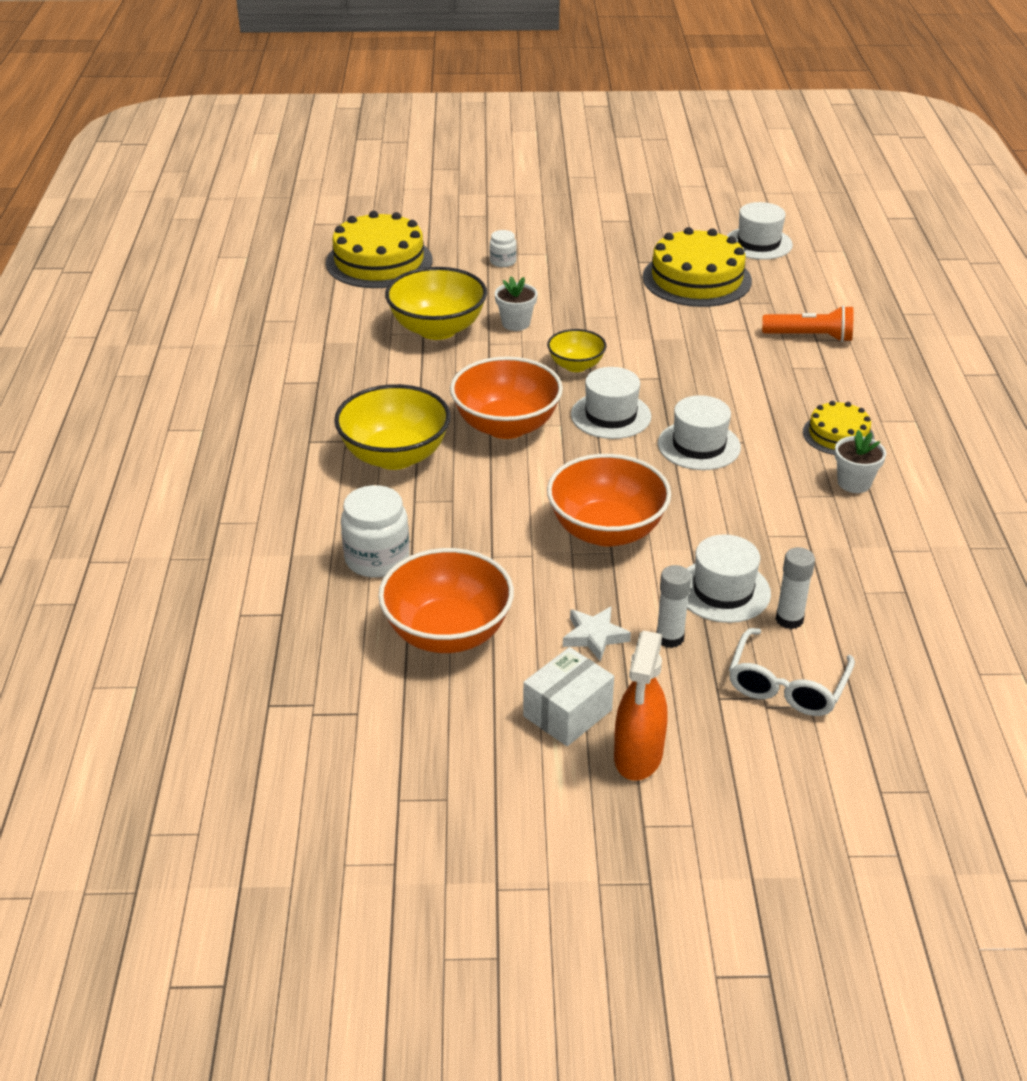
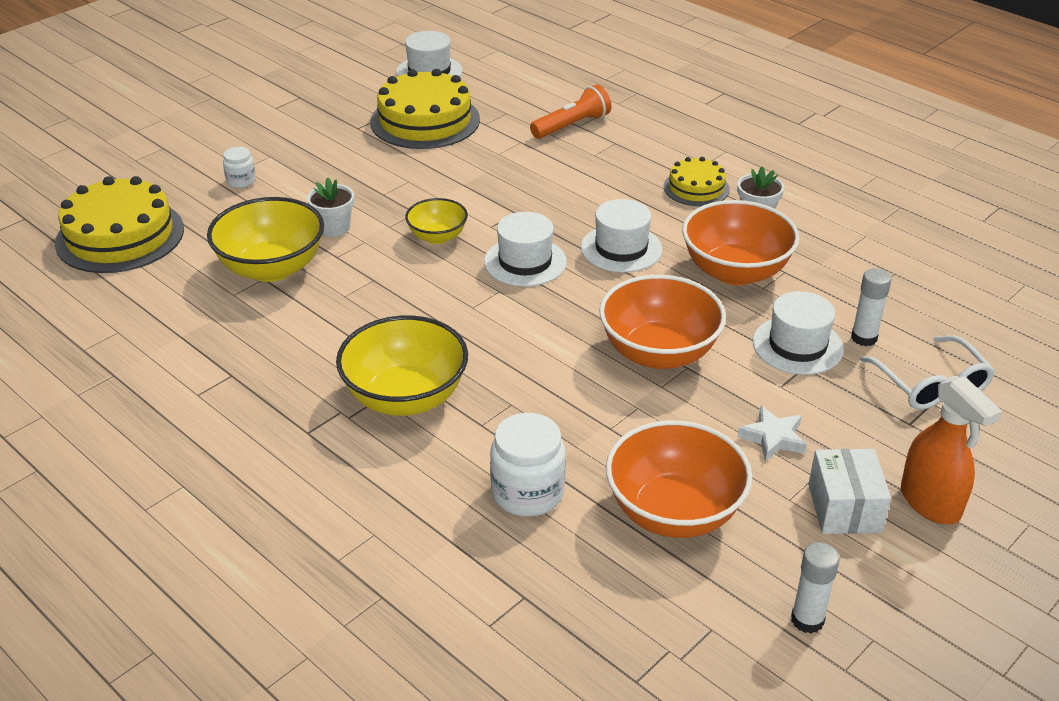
camera: 45 degrees left, 0 degrees up
(506, 426) = (458, 317): orange bowl -> orange bowl (735, 271)
(670, 638) = (818, 403): white glue stick -> white glue stick (807, 620)

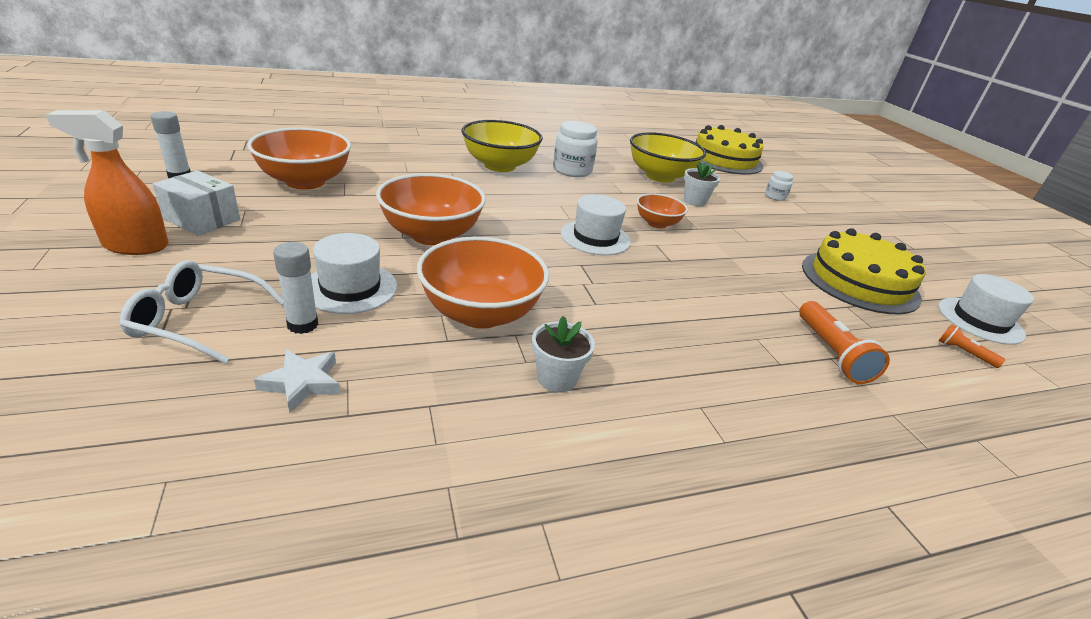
camera: 115 degrees right, 5 degrees down
(437, 237) = (657, 223): yellow bowl -> orange bowl
(496, 79) = (964, 353): none -> orange flashlight
(527, 493) = (385, 162): white jar -> white jar (572, 170)
(621, 248) = (575, 278): white hat -> none
(696, 188) = (647, 369): yellow cake -> none
(773, 438) = (292, 229): white star -> white star (302, 383)

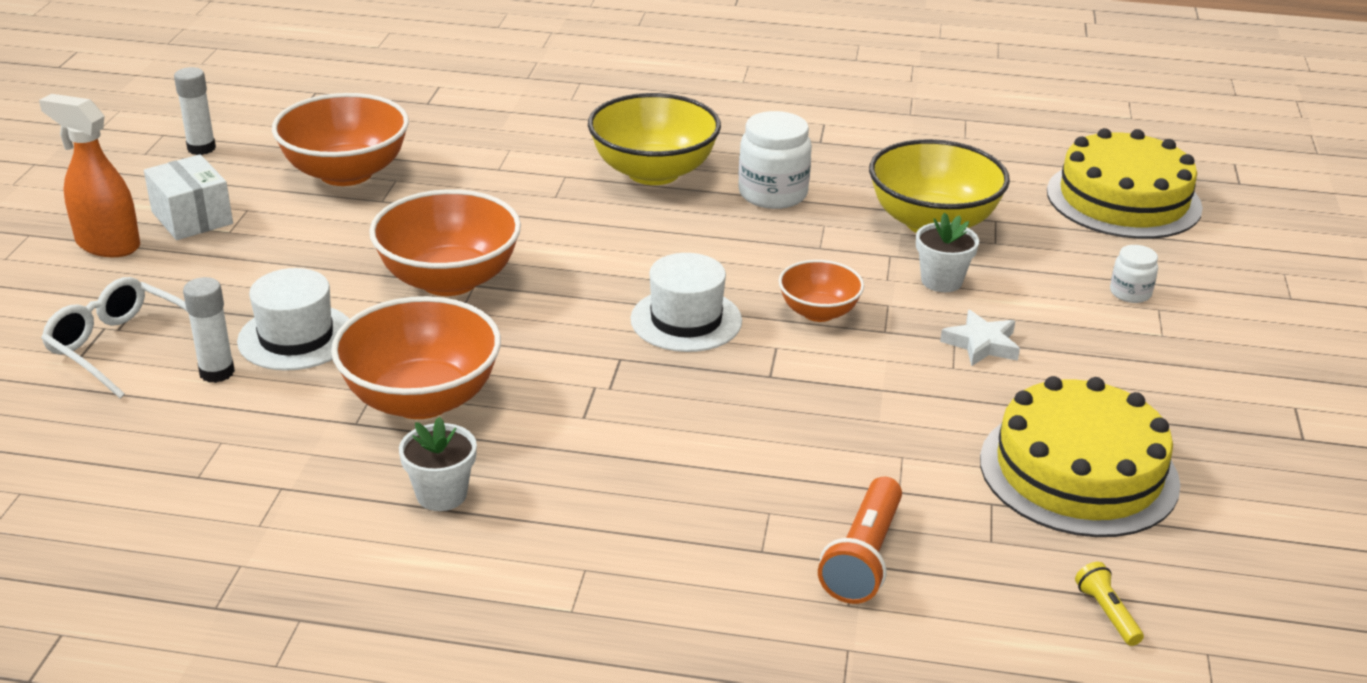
camera: 30 degrees right, 0 degrees up
(302, 383) = (177, 435): white star -> white star (981, 344)
(964, 353) = (1107, 613): orange flashlight -> yellow flashlight
(980, 320) = (1230, 579): white hat -> none

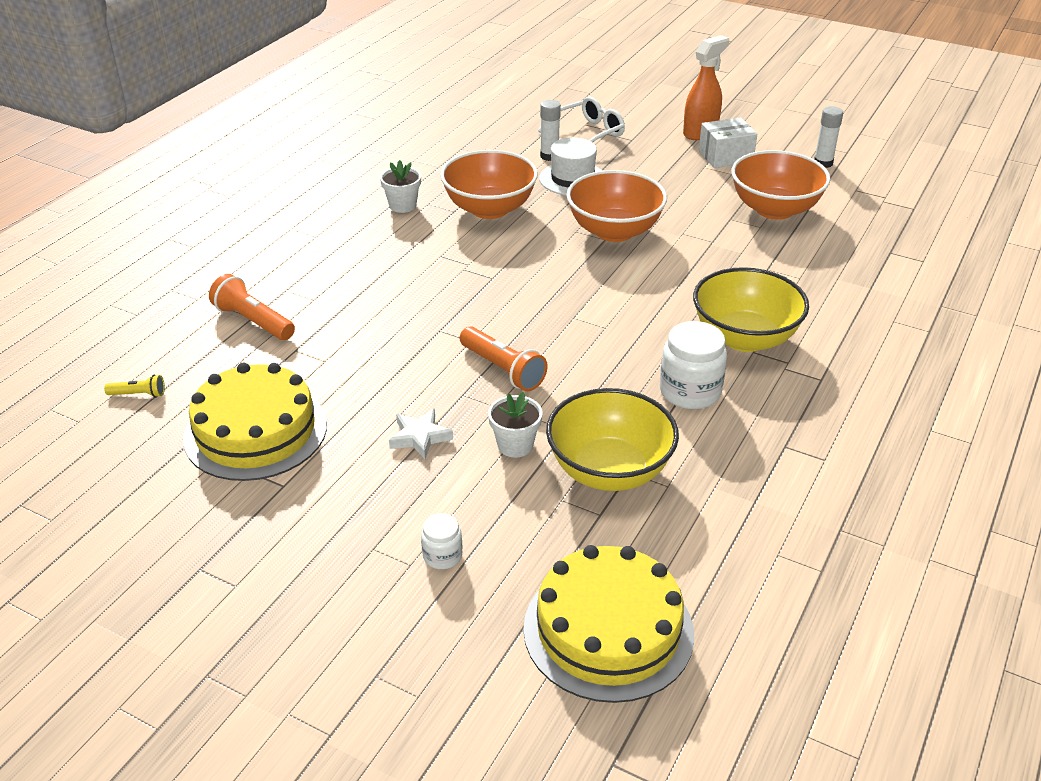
camera: 110 degrees right, 5 degrees up
(686, 320) = (522, 310): white hat -> none
(818, 312) = (503, 370): orange bowl -> orange flashlight

